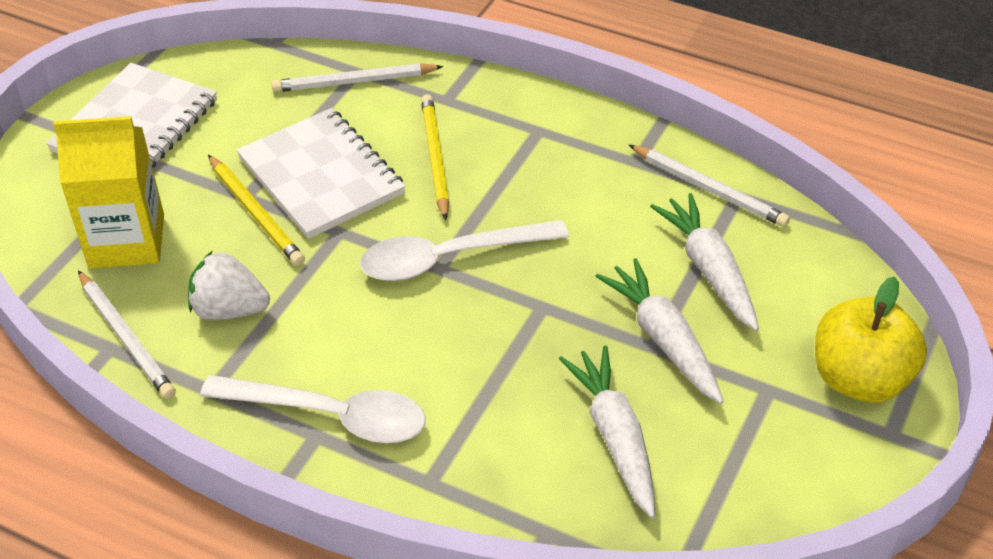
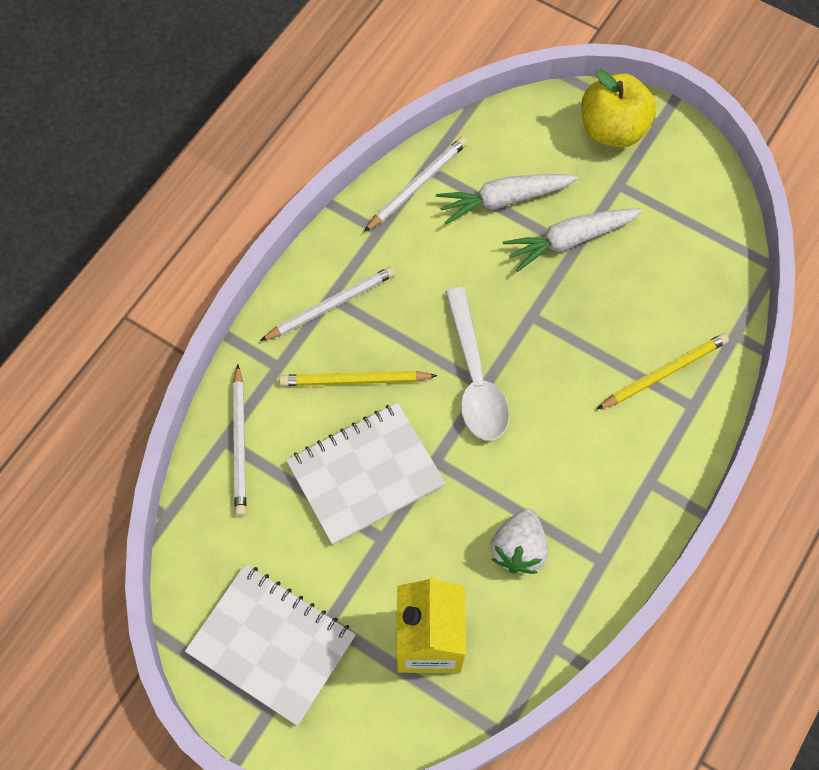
camera: 85 degrees left, 20 degrees up
(126, 337) = (543, 632): white pencil -> white pencil (331, 305)
(256, 213) = (405, 529): yellow pencil -> yellow pencil (663, 372)
(330, 416) = (632, 471): white spoon -> none
(615, 437) = (657, 283): white carrot -> none

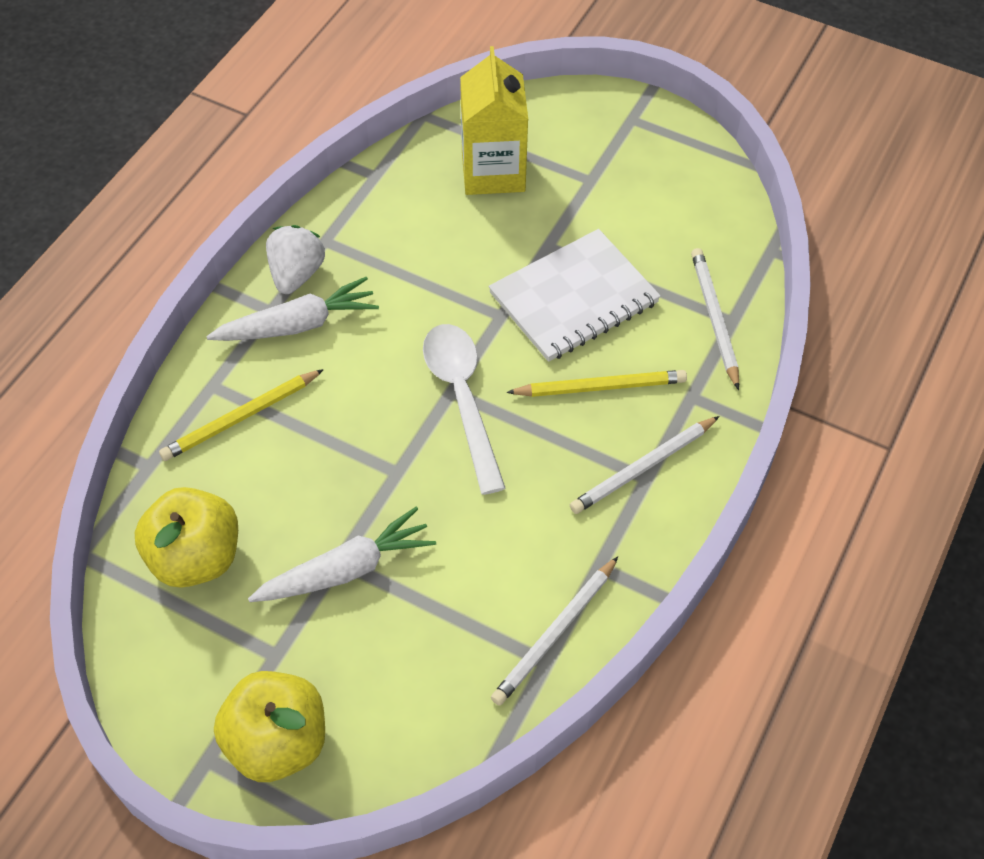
camera: 175 degrees right, 10 degrees down
(272, 644) = (640, 161): white notebook -> none
(504, 200) = (434, 620): white carrot -> white carrot (297, 324)
(518, 549) = (409, 245): white strawberry -> white strawberry (296, 274)
(685, 257) = (196, 557): none -> yellow apple

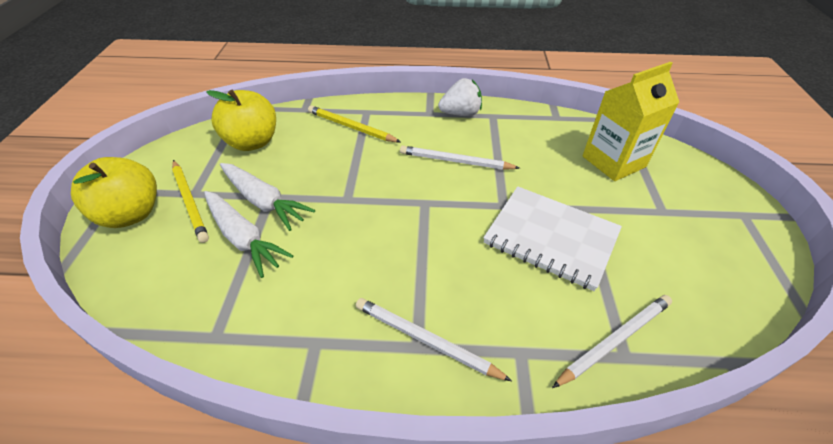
camera: 65 degrees right, 10 degrees down
(297, 324) = (427, 125): white carrot -> white carrot (243, 238)
(462, 399) = (421, 209): white spoon -> none
(555, 633) = (242, 334): white pencil -> white pencil (455, 161)
(600, 386) = (484, 282): yellow pencil -> yellow pencil (190, 201)

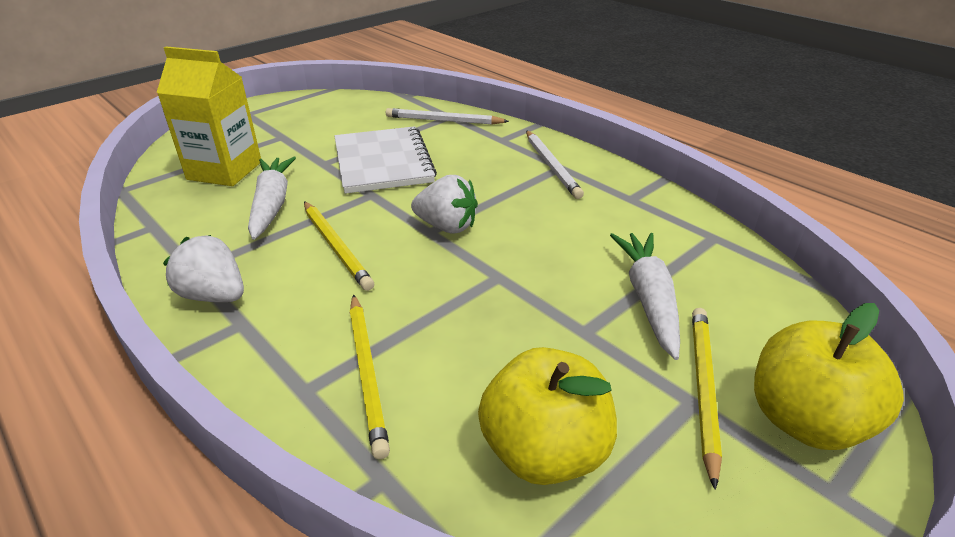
camera: 135 degrees left, 10 degrees down
(263, 201) = (597, 329): white carrot -> white carrot (272, 205)
(419, 212) = (447, 226): none -> white strawberry
(455, 161) = (336, 246): white pencil -> yellow pencil

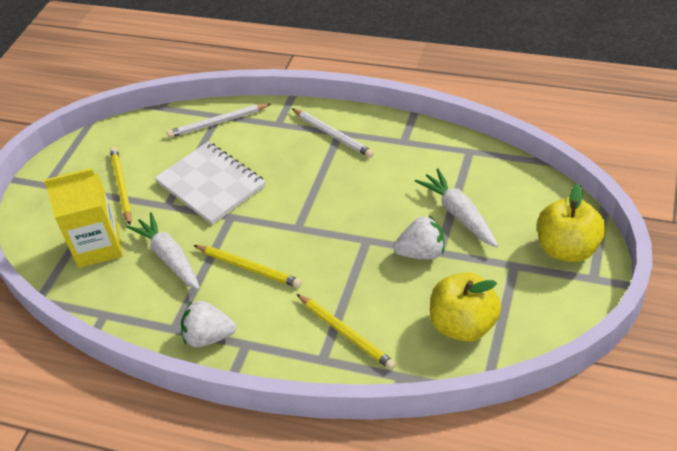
camera: 25 degrees left, 10 degrees up
(447, 226) = (305, 219): white strawberry -> white strawberry (421, 253)
(702, 389) = (515, 255): yellow pencil -> yellow pencil (121, 187)

